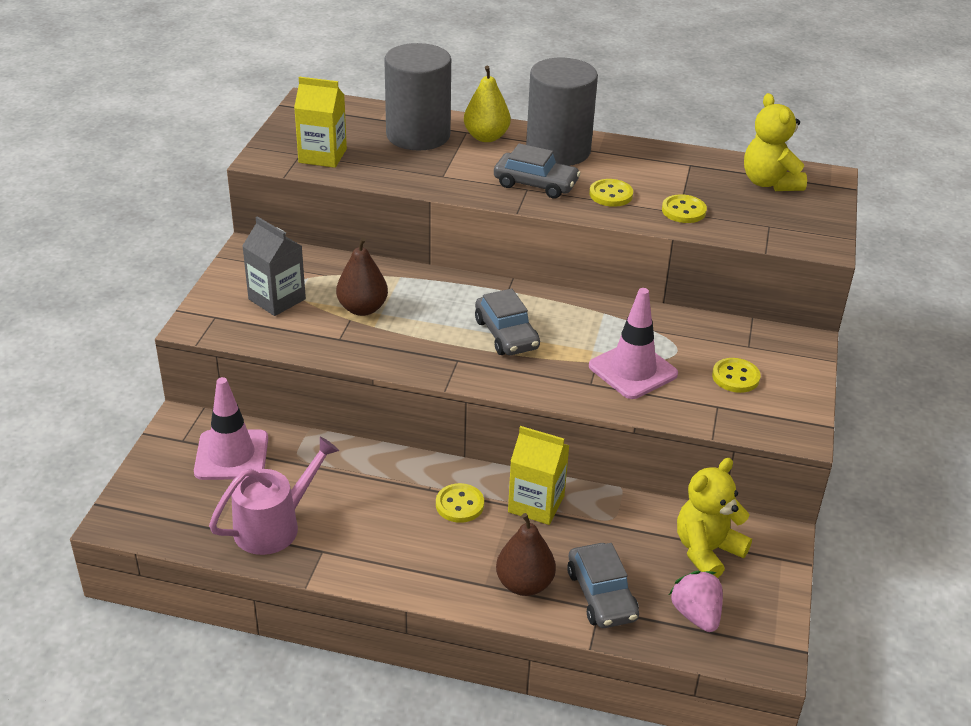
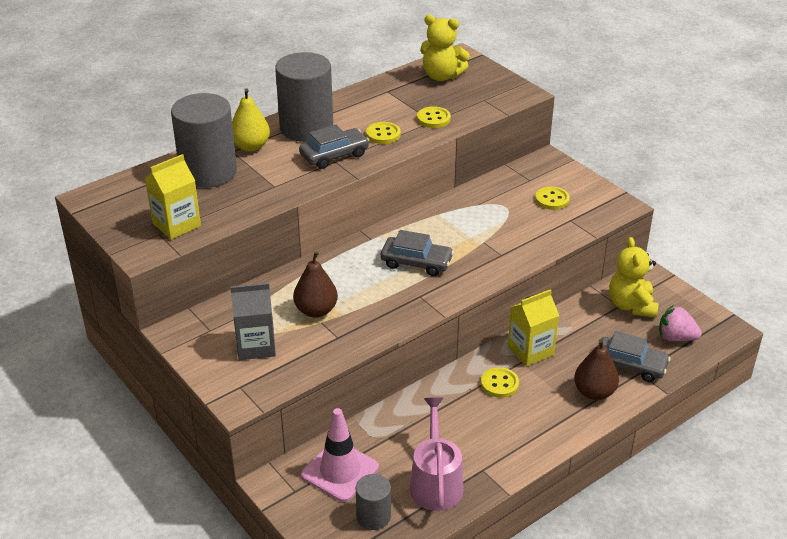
camera: 50 degrees left, 0 degrees up
(193, 505) = (373, 516): none -> grey cylinder
(633, 370) = (506, 232): pink traffic cone -> none

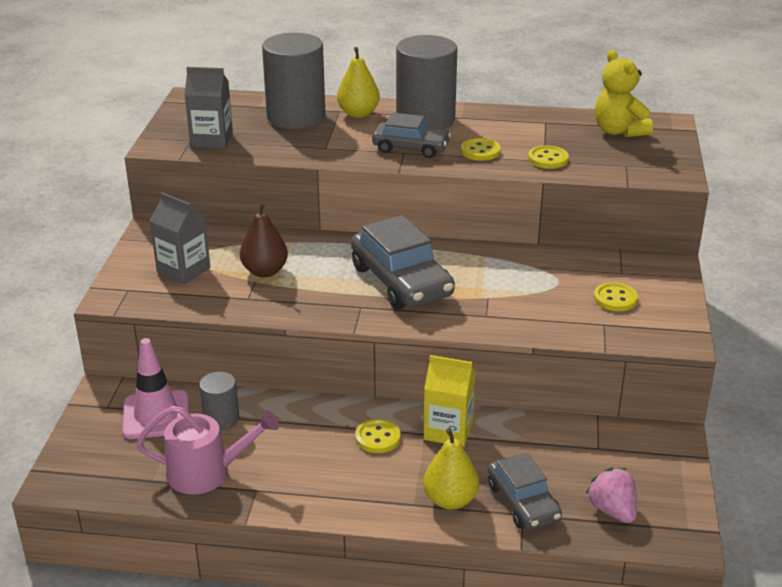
camera: 45 degrees right, 5 degrees down
(176, 225) = (211, 140): yellow carton -> grey carton
(373, 516) = (126, 462): grey cylinder -> grey cylinder (221, 419)
(416, 262) = (401, 281): grey car -> grey car, size x1.58
(436, 483) = (206, 473): pink watering can -> pink watering can turned 45 degrees clockwise
(594, 392) = (450, 500): brown pear -> yellow pear
(631, 305) = (611, 455): yellow teddy bear -> none

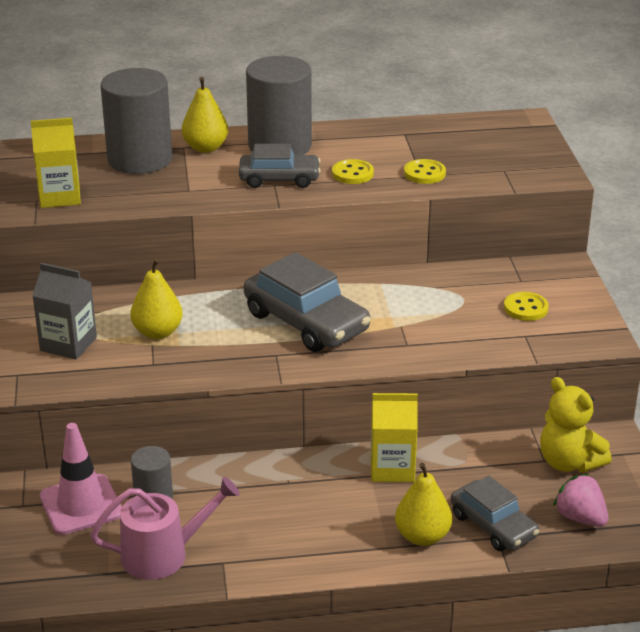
camera: 15 degrees left, 0 degrees up
(211, 140) = (60, 197): grey carton -> yellow carton
(265, 271) = (157, 332): brown pear -> yellow pear
(378, 437) = (324, 487): yellow button -> none
(619, 131) = (481, 135): yellow teddy bear -> yellow teddy bear (569, 462)

